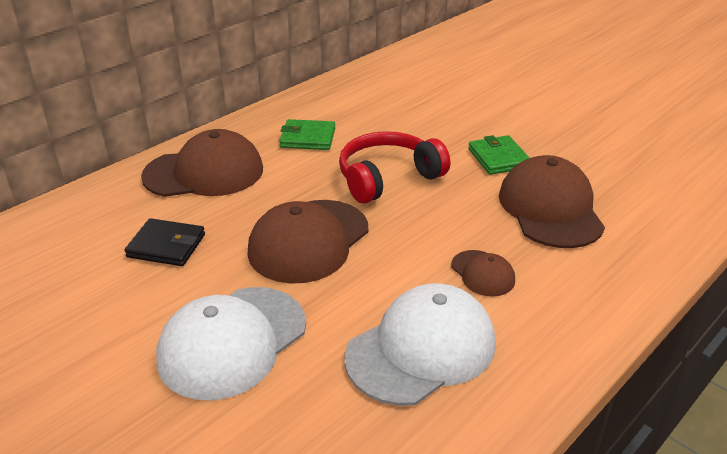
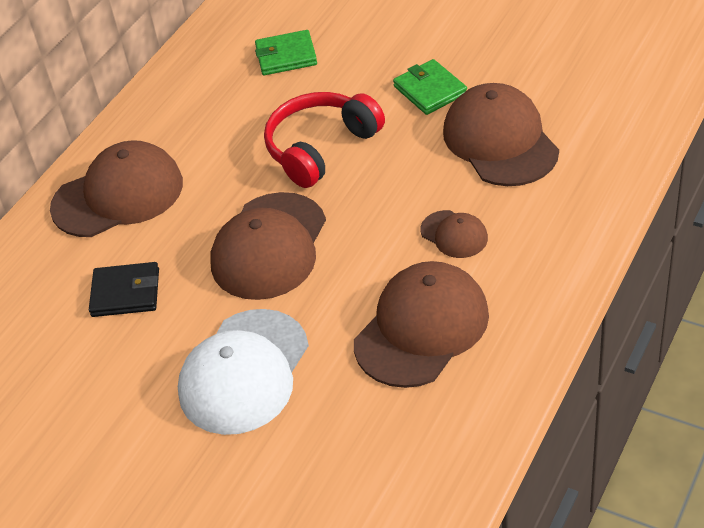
camera: 10 degrees left, 10 degrees up
(308, 138) = (211, 118): green wallet -> green wallet (286, 56)
(421, 349) = (422, 328): white cap -> brown cap

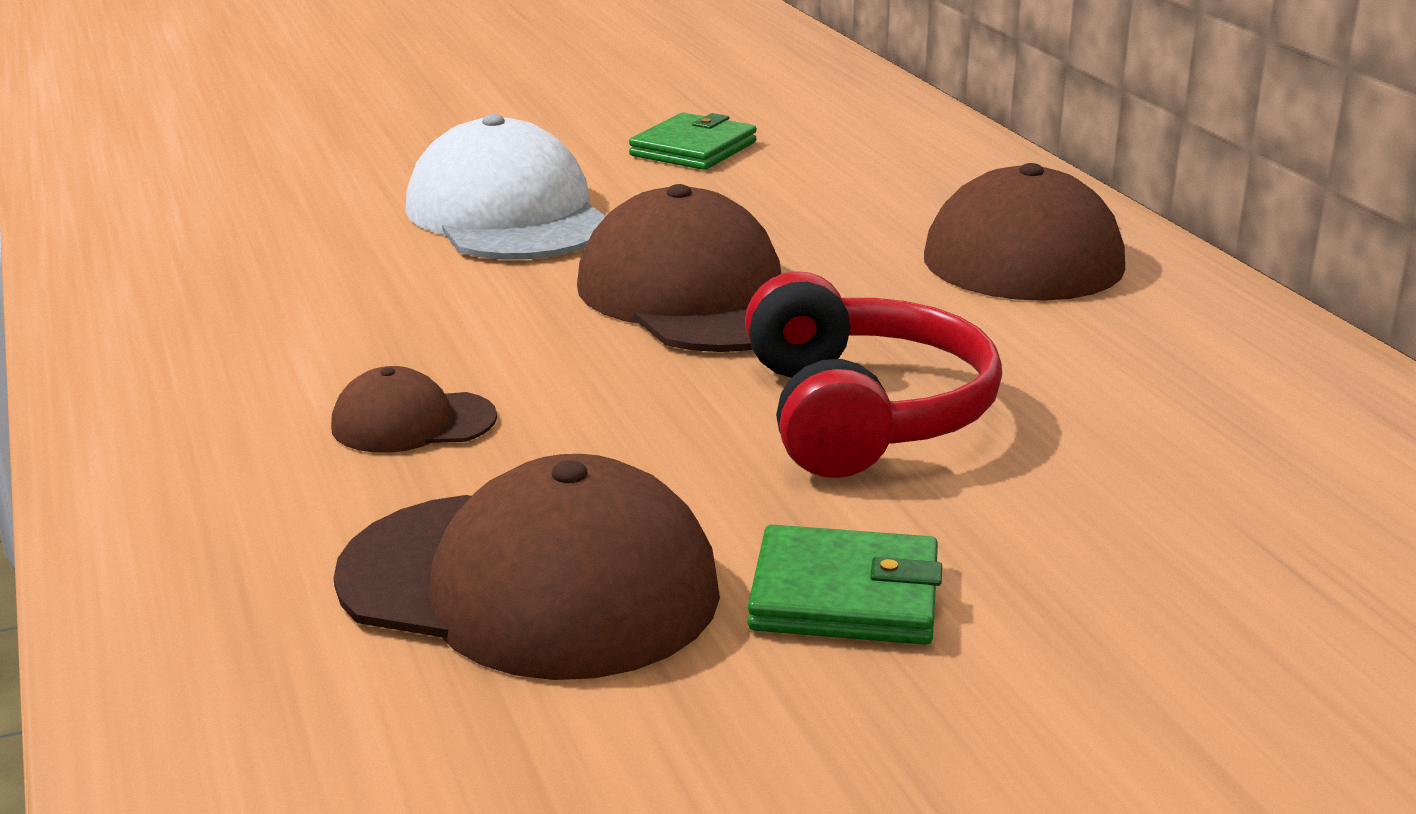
camera: 125 degrees right, 20 degrees down
(125, 293) = (794, 201): black wallet -> none
(286, 56) = (1256, 499): green wallet -> green wallet (693, 149)
(422, 328) = (313, 323): brown cap -> none

